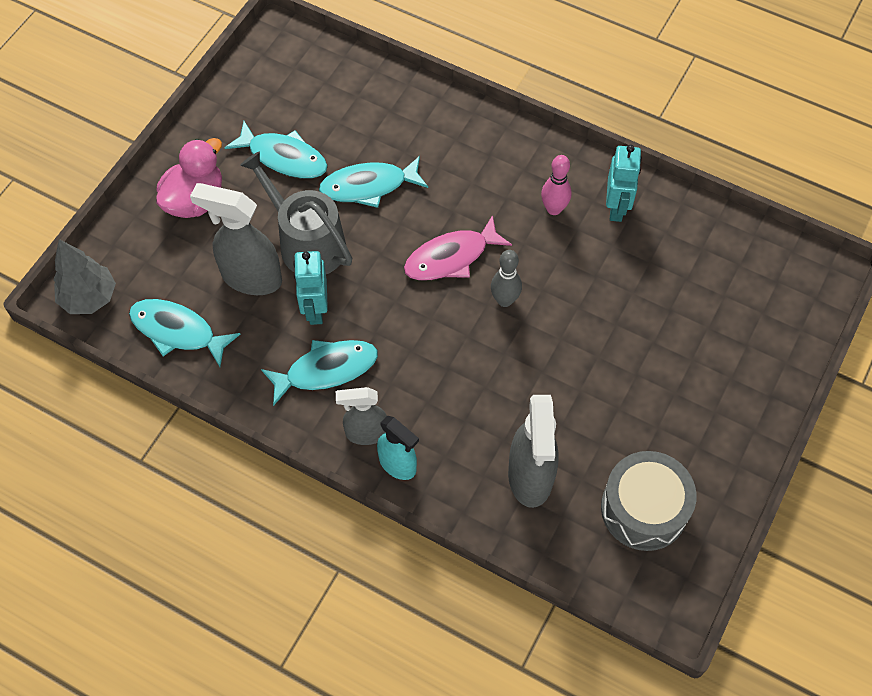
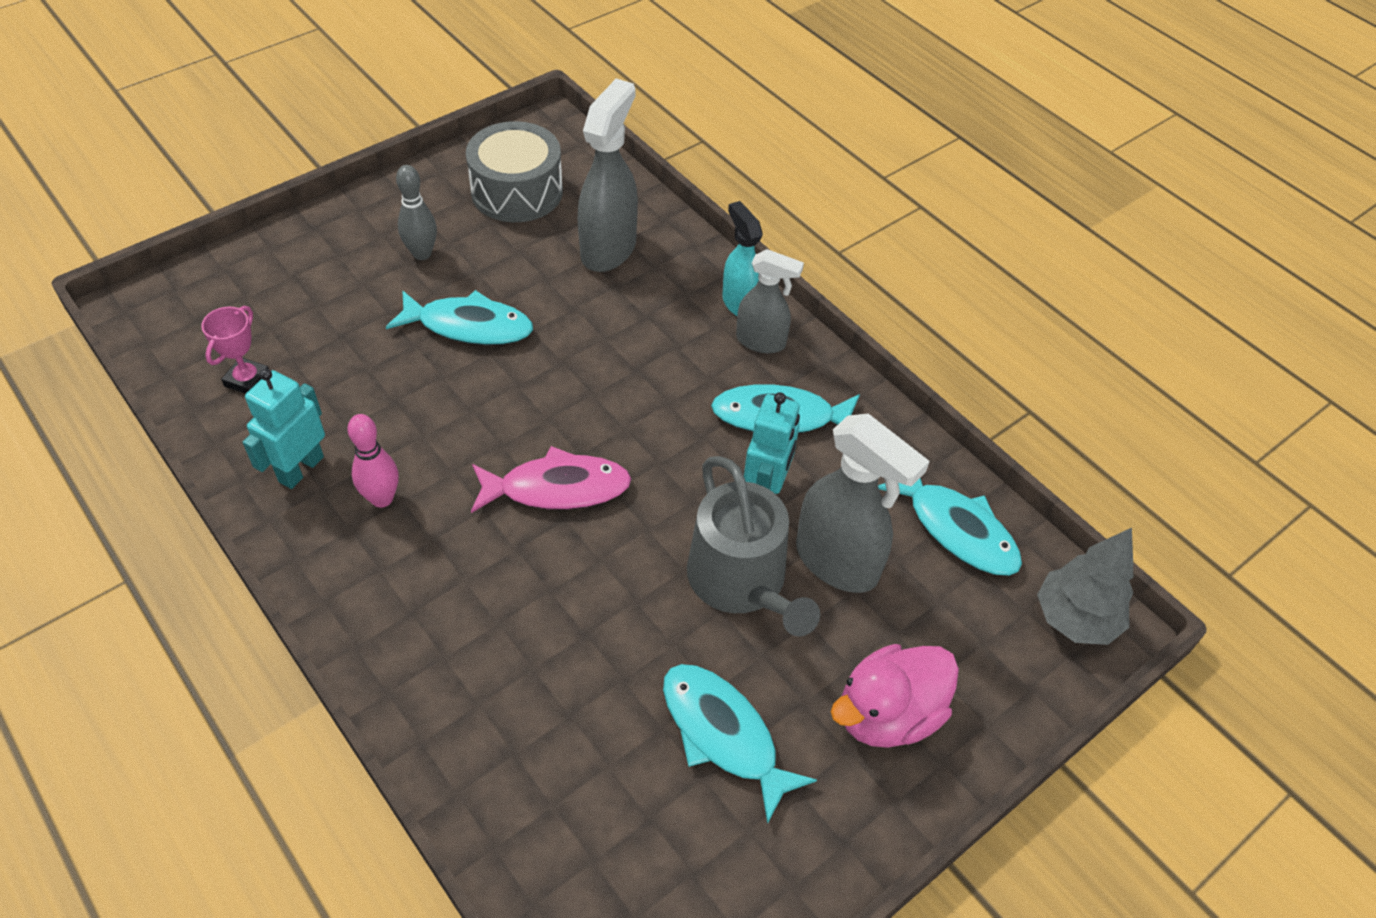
camera: 160 degrees left, 10 degrees down
(369, 186) = (615, 632): turquoise fish -> turquoise fish (469, 326)
(504, 300) = (523, 414): grey bowling pin -> grey bowling pin (422, 253)
(702, 251) = (247, 380): none -> pink trophy

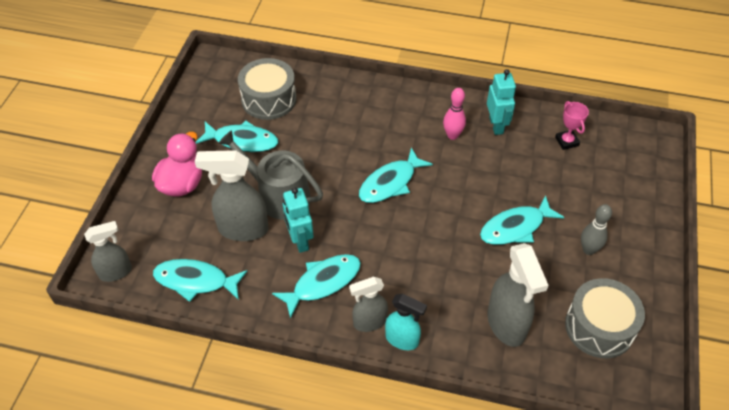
camera: 145 degrees right, 0 degrees up
(557, 488) = (390, 183): pink fish -> turquoise fish
(600, 802) = (269, 99): none -> grey drum
(1075, 619) = (116, 272): grey tree -> grey spray bottle

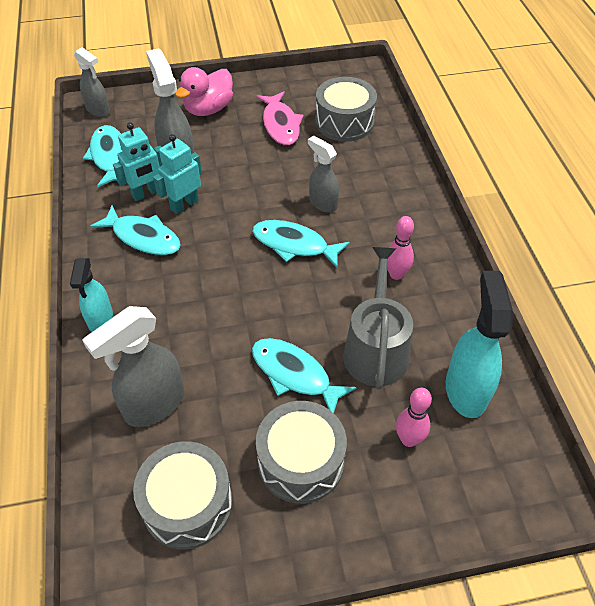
camera: 65 degrees right, 0 degrees up
(182, 184) = (208, 109): pink duck -> pink duck turned 135 degrees clockwise
(242, 141) = (280, 125): turquoise fish -> pink fish
(278, 195) = (230, 171): grey watering can -> grey watering can (376, 349)
(369, 322) = (111, 287): grey spray bottle -> grey spray bottle (322, 203)
(496, 125) = (440, 310): turquoise robot -> turquoise robot (146, 193)
(566, 141) = (466, 390): pink trophy -> turquoise spray bottle
(588, 250) = (301, 461): grey bowling pin -> grey drum
(592, 186) = (409, 439): none -> pink bowling pin

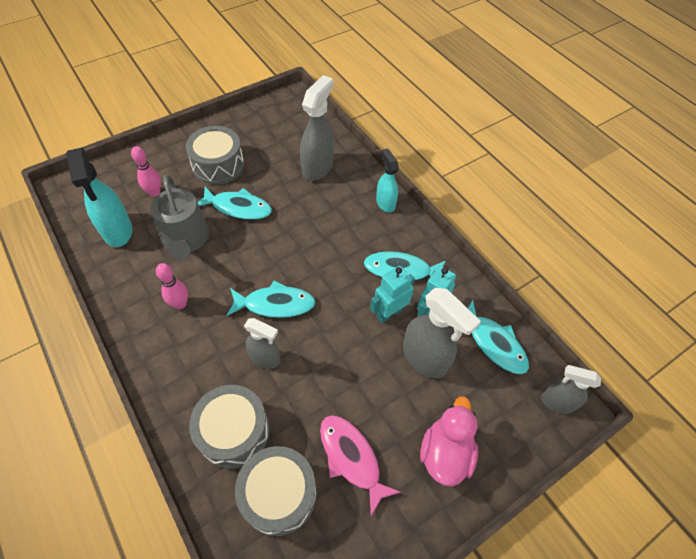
camera: 155 degrees right, 5 degrees up
(184, 204) = (389, 313): turquoise robot -> turquoise robot turned 150 degrees counterclockwise
(187, 504) = (272, 133): grey drum -> grey drum (234, 432)

